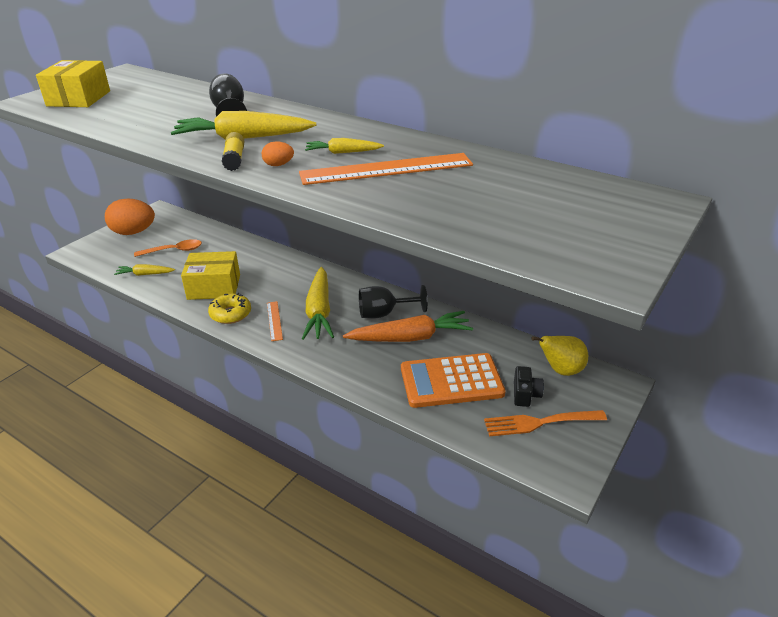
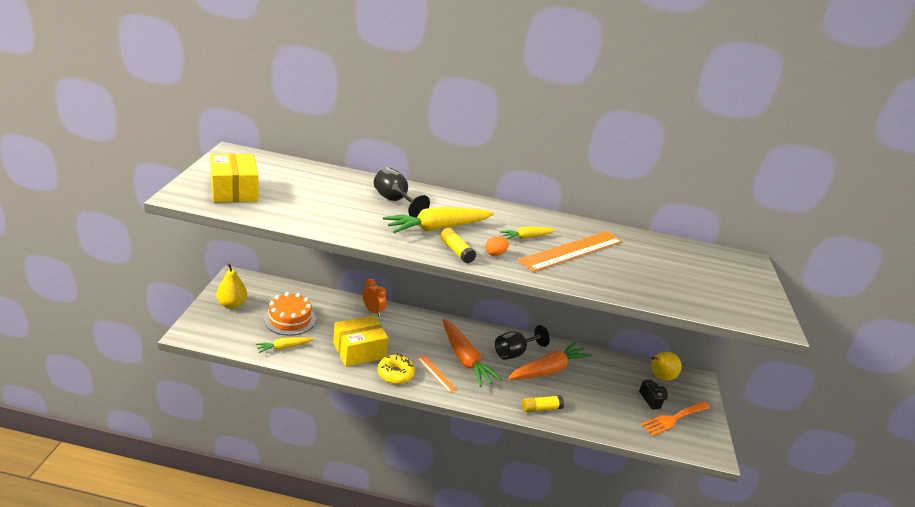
camera: 30 degrees left, 5 degrees down
(133, 232) = (232, 304): orange egg -> yellow pear
(173, 251) = (290, 319): orange spoon -> orange cake
(261, 253) = (373, 311): none -> orange clock
(319, 311) = (465, 359): yellow carrot -> orange carrot
(365, 376) = (541, 408): none -> yellow glue stick
(451, 381) = (600, 400): orange calculator -> none

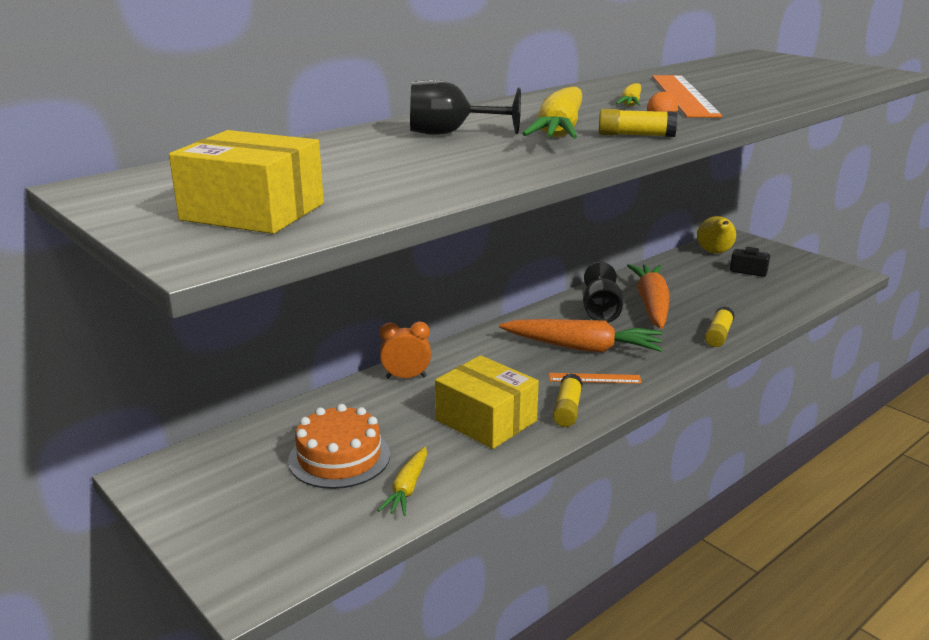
camera: 45 degrees left, 5 degrees down
(232, 304) = (224, 506): yellow pear -> none
(359, 350) = (486, 420): yellow box -> yellow box turned 60 degrees counterclockwise
(395, 374) = (567, 409): yellow donut -> yellow glue stick
(673, 419) = (787, 272): orange fork -> none

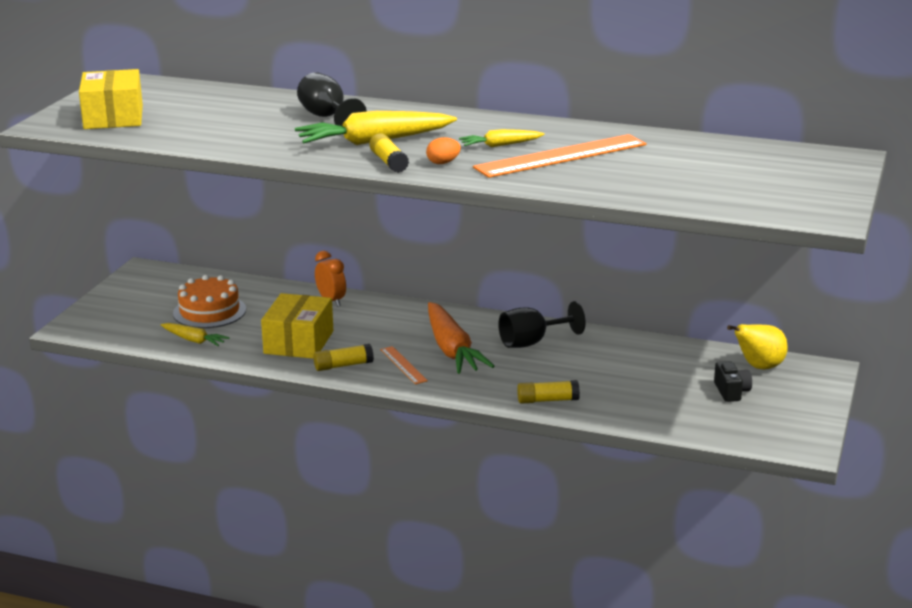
camera: 60 degrees right, 0 degrees up
(407, 488) = (194, 340): yellow carrot -> yellow carrot turned 135 degrees counterclockwise
(651, 305) = (577, 360): orange carrot -> none

